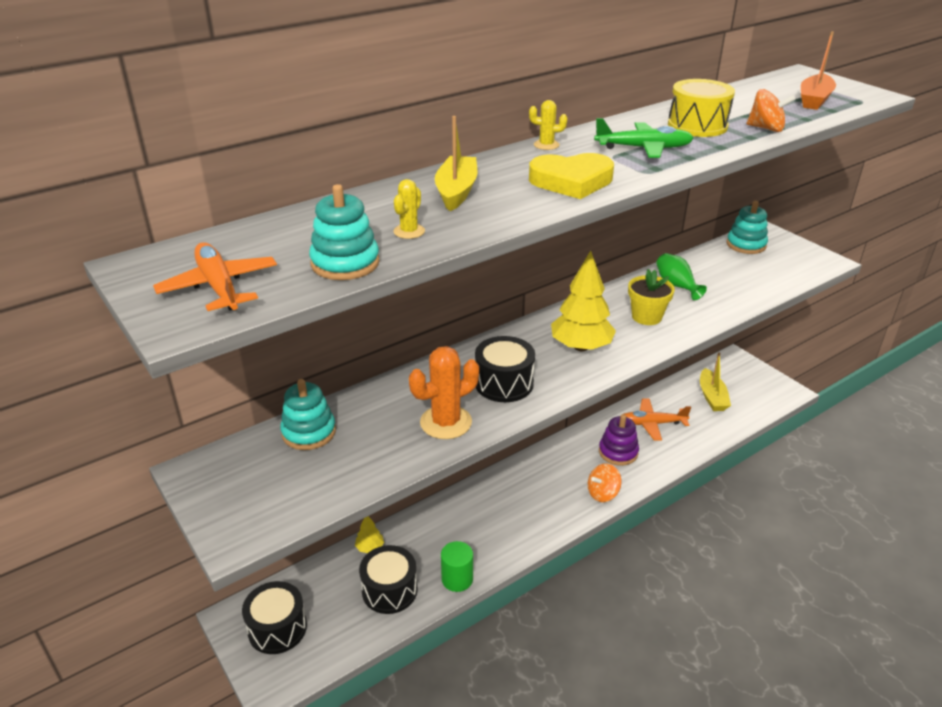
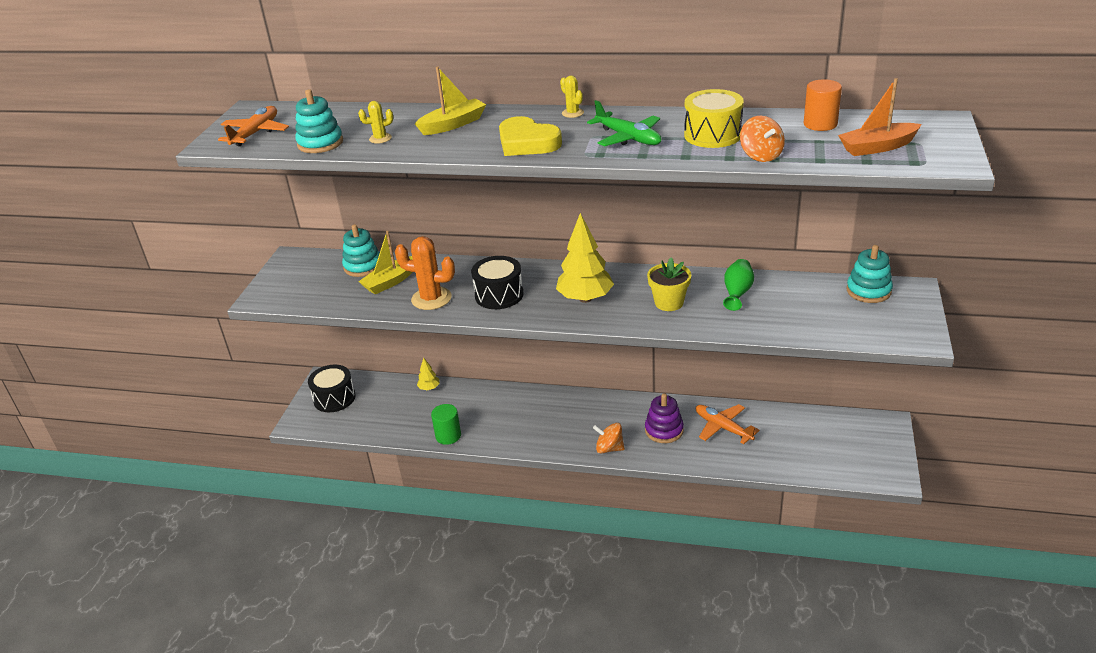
camera: 50 degrees right, 0 degrees up
(389, 590) = (407, 417): black drum -> none
(712, 397) = (810, 439): yellow boat -> yellow boat (390, 281)
(744, 96) = (820, 124): none -> orange cylinder

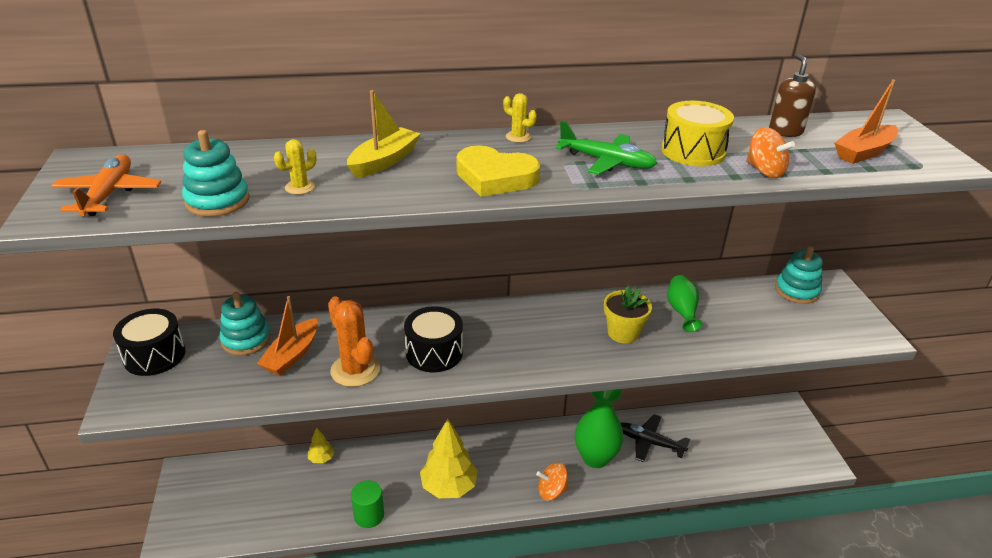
camera: 25 degrees left, 0 degrees up
(334, 398) = (208, 495): black drum -> black drum (154, 355)
(390, 281) = (292, 355): yellow boat -> orange boat
(431, 298) = (355, 370): orange cactus -> orange cactus turned 60 degrees clockwise
(585, 298) = (533, 342): yellow tree -> yellow tree (449, 486)
(664, 430) = (595, 457): purple stacking toy -> green vase
(723, 428) = (649, 442): orange plane -> black plane
(820, 124) = (785, 131): orange cylinder -> brown soap dispenser

